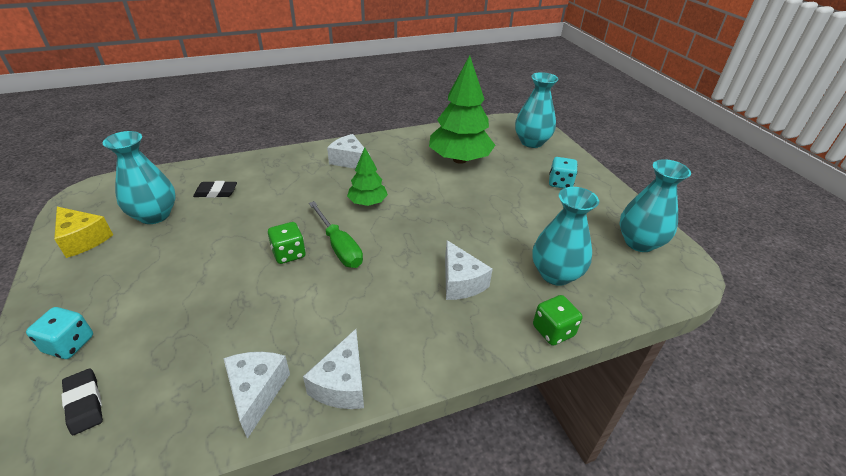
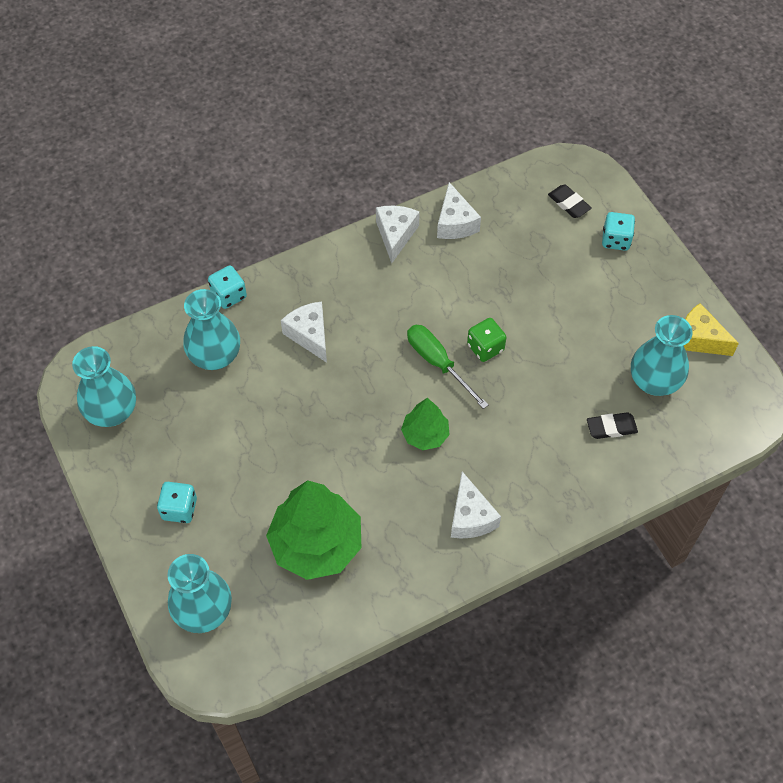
camera: 175 degrees right, 20 degrees up
(350, 161) = (470, 517): white cheese -> white cheese turned 45 degrees clockwise
(553, 331) = (229, 295): green dice -> turquoise dice

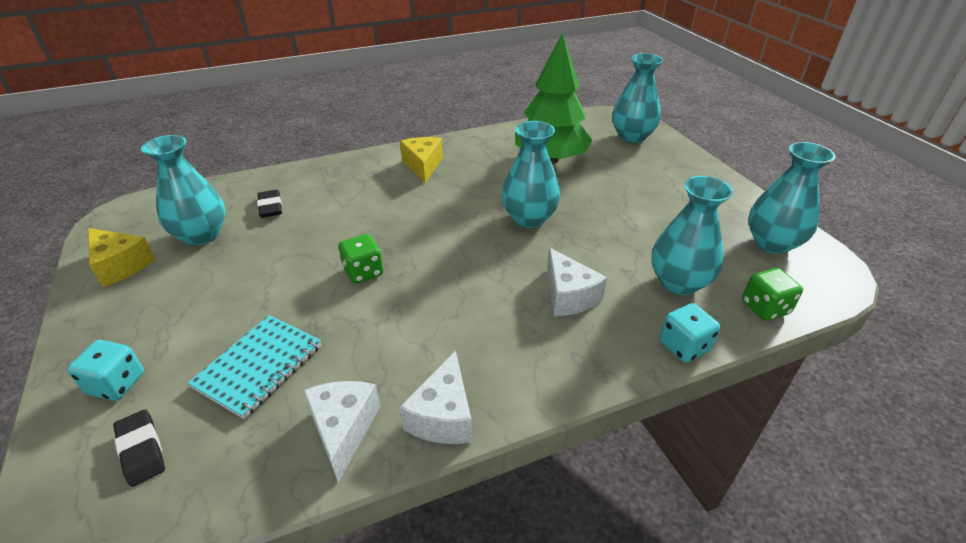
camera: 175 degrees left, 20 degrees down
(153, 335) = (765, 308): none -> green dice
(179, 509) = (671, 181): turquoise dice -> none
(342, 430) = (529, 218): none -> turquoise vase
(425, 435) = (449, 211): green tree -> none
(438, 363) = (421, 262): green screwdriver -> none
(470, 517) = (423, 166): white cheese -> yellow cheese
(528, 258) = (259, 366): none -> turquoise notebook
(611, 427) = (270, 207): black eraser -> black eraser turned 75 degrees clockwise

